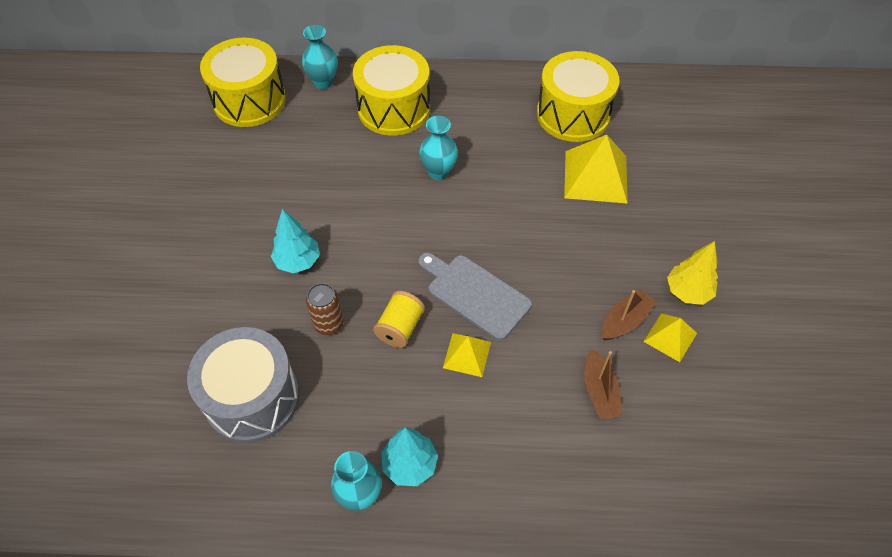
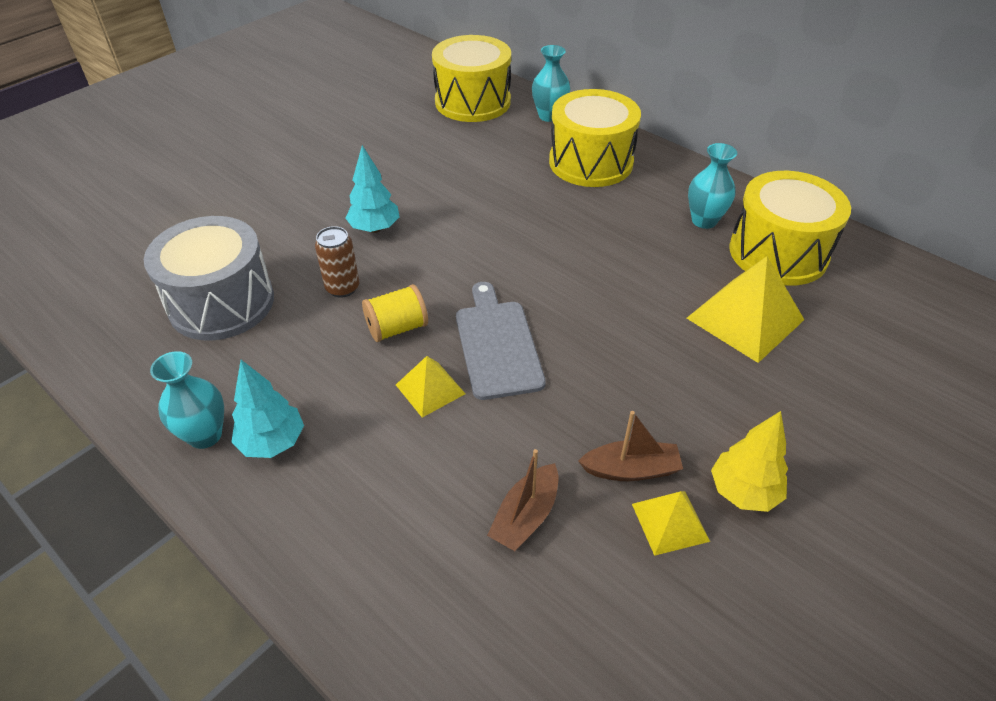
camera: 40 degrees right, 10 degrees down
(438, 172) = (577, 229): turquoise vase -> turquoise vase (704, 221)

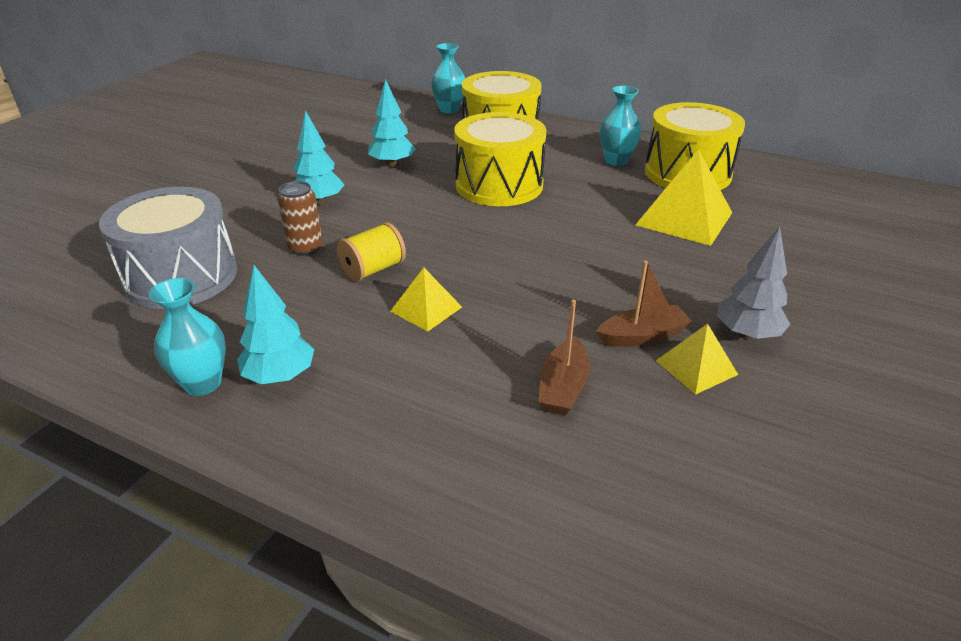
camera: 15 degrees left, 10 degrees down
(463, 188) = (392, 164): none -> turquoise tree
(472, 102) = (375, 107): yellow drum -> yellow drum (499, 185)
(497, 344) = (475, 267): grey cutting board -> none
(743, 492) = (747, 334): yellow tree -> grey tree

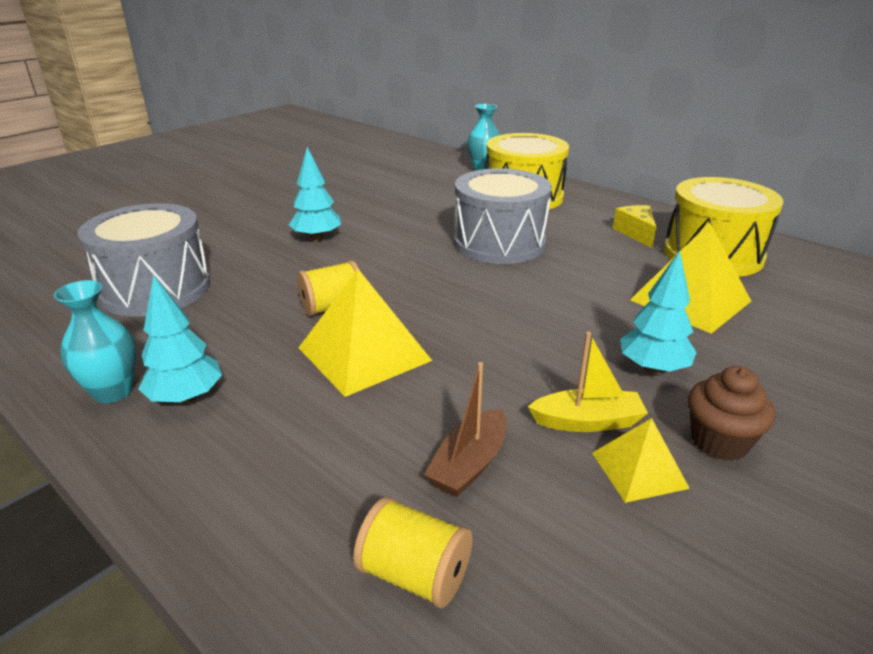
camera: 15 degrees right, 5 degrees down
(305, 248) = (280, 278): brown can -> none
(392, 164) = (403, 212): turquoise tree -> turquoise tree (653, 368)
(426, 309) = (364, 354): yellow pyramid -> yellow pyramid, size x1.78
(499, 185) = (499, 243): yellow drum -> grey drum
(560, 481) = (415, 574): none -> yellow spool
(616, 161) = (636, 233): turquoise vase -> yellow cheese
(642, 336) = (587, 421): brown boat -> yellow boat
(747, 334) = (719, 442): grey tree -> brown cupcake

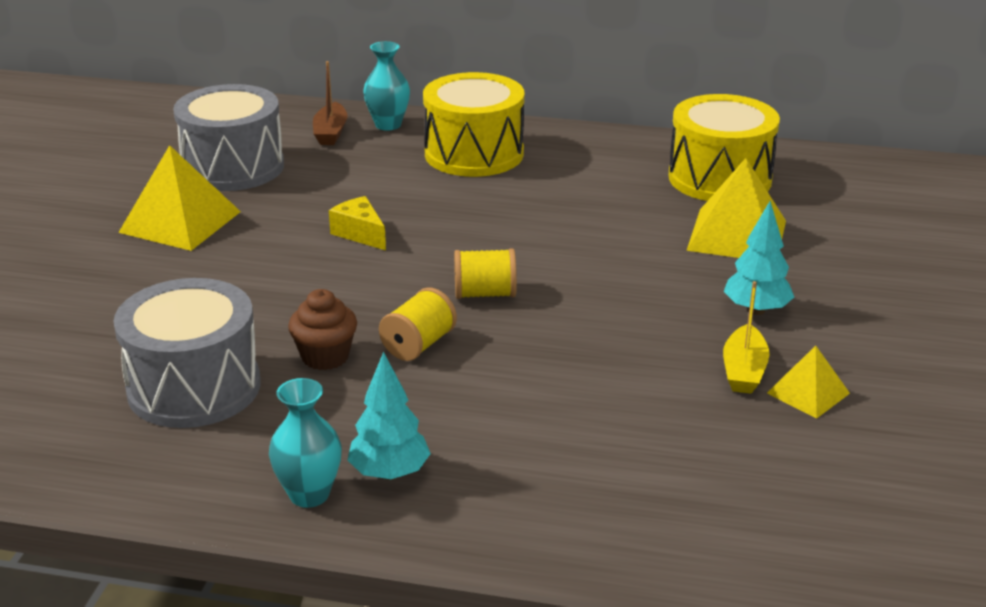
camera: 30 degrees left, 0 degrees up
(317, 238) = (300, 272): turquoise tree -> none
(364, 354) = (504, 379): yellow pyramid -> yellow pyramid (180, 222)
(415, 574) = (723, 516): yellow spool -> yellow spool (485, 294)
(469, 464) = (687, 434): brown boat -> brown boat (330, 133)
(499, 243) = (508, 222): grey drum -> grey drum (233, 167)
(587, 421) = (744, 371): yellow boat -> yellow boat turned 135 degrees clockwise
(636, 233) = (631, 172): yellow cheese -> yellow cheese (360, 234)
(719, 442) = (845, 353): brown cupcake -> brown cupcake (325, 357)

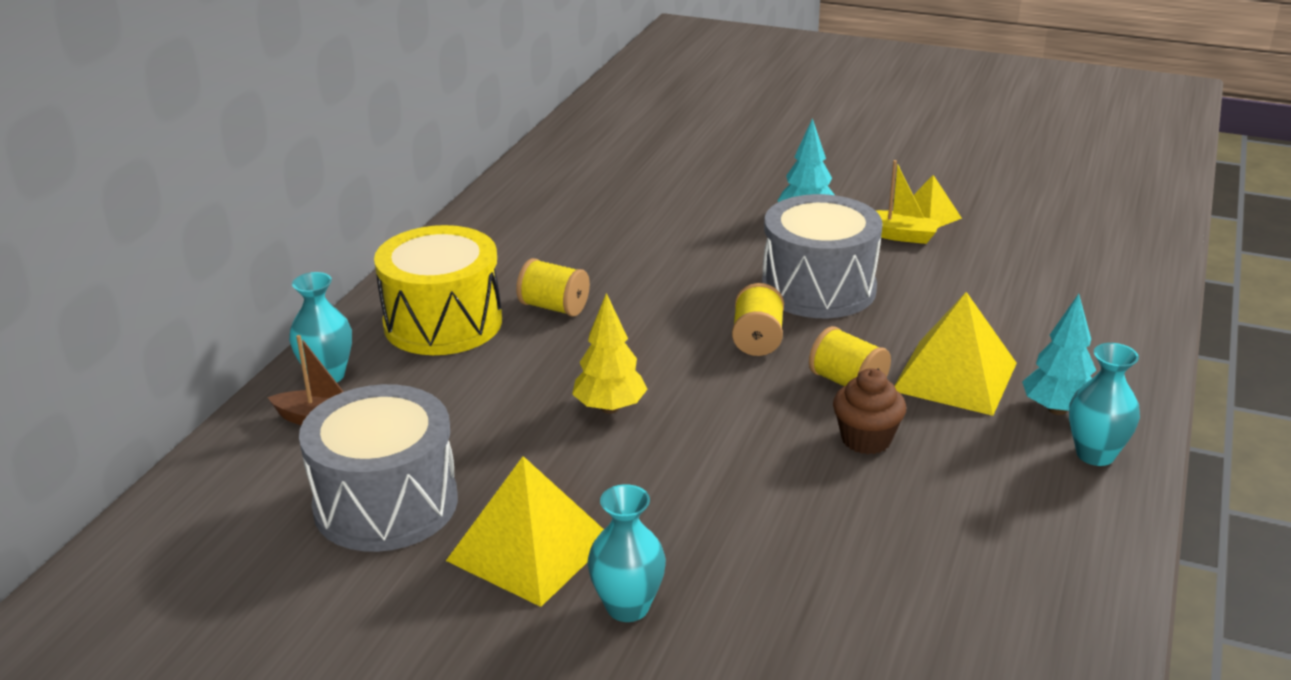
camera: 80 degrees left, 0 degrees up
(112, 263) = (627, 607): none -> turquoise vase
(194, 387) = (922, 528): grey drum -> grey drum (818, 288)
(360, 234) = (610, 408): yellow cheese -> yellow tree
(513, 194) = (554, 307): none -> yellow spool
(720, 178) = (566, 200): yellow drum -> none
(737, 235) = (678, 207): yellow pyramid -> yellow pyramid (955, 376)

